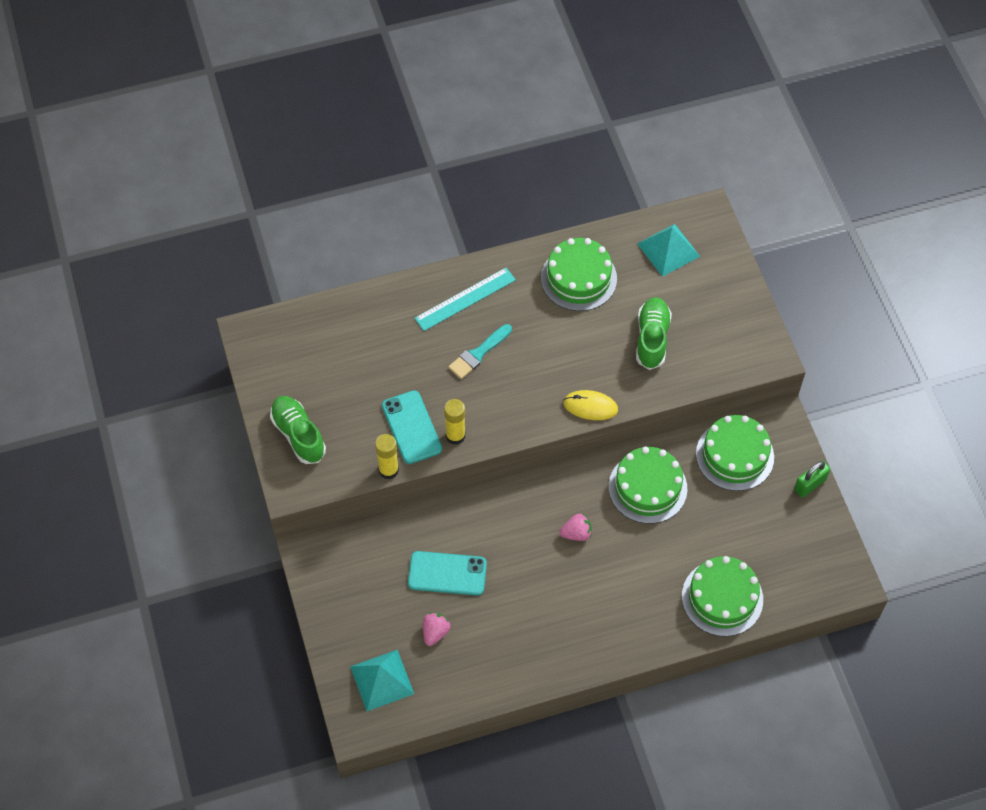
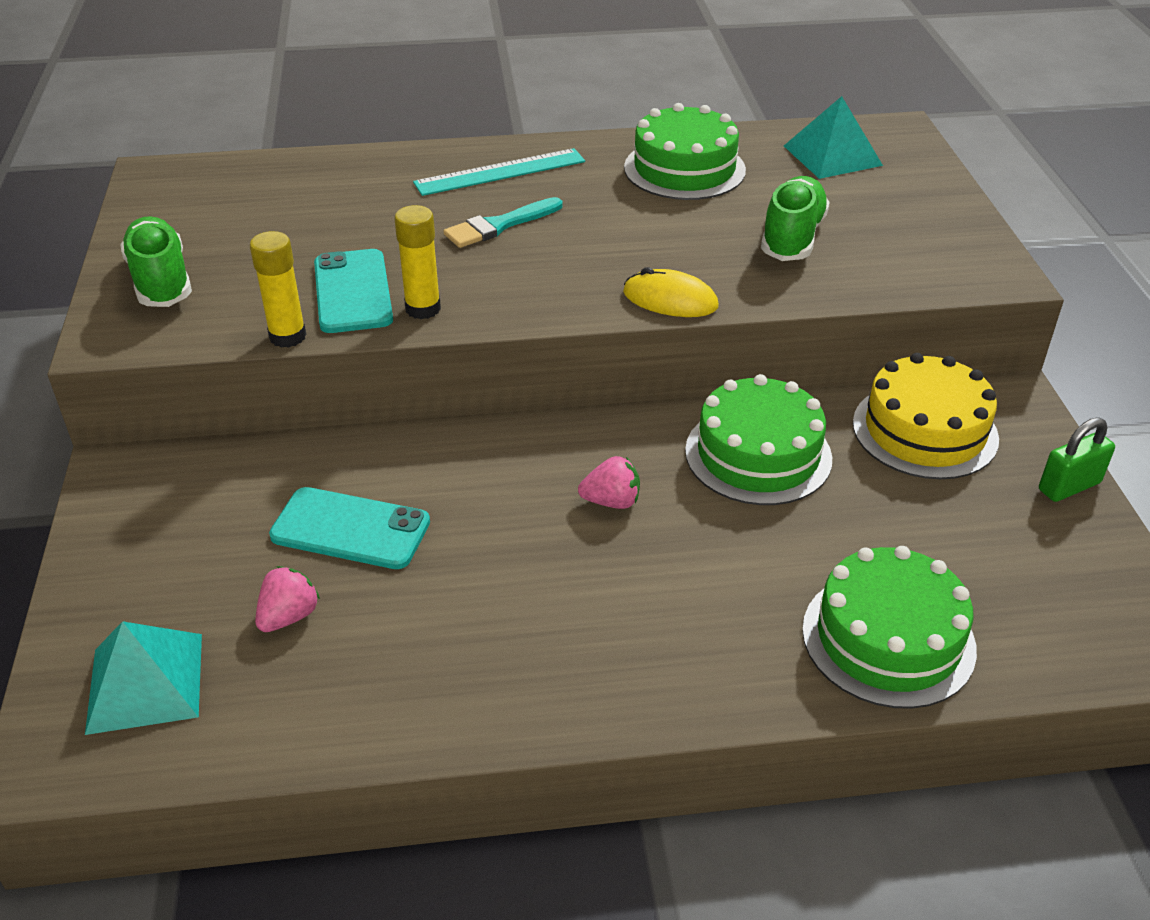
camera: 10 degrees right, 20 degrees down
(734, 455) = (925, 430): green cake -> yellow cake

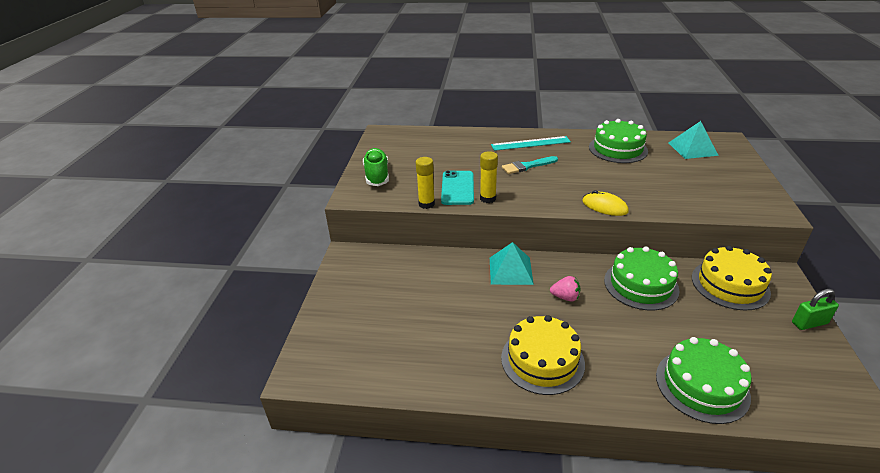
camera: 15 degrees right, 5 degrees down
(145, 682) = (343, 347): turquoise pyramid -> turquoise pyramid (510, 270)
(289, 616) = (409, 327): pink strawberry -> none
(350, 529) = (442, 293): turquoise phone -> none
(580, 640) = (542, 360): none -> yellow cake
(792, 237) = (668, 184): green shoe -> none

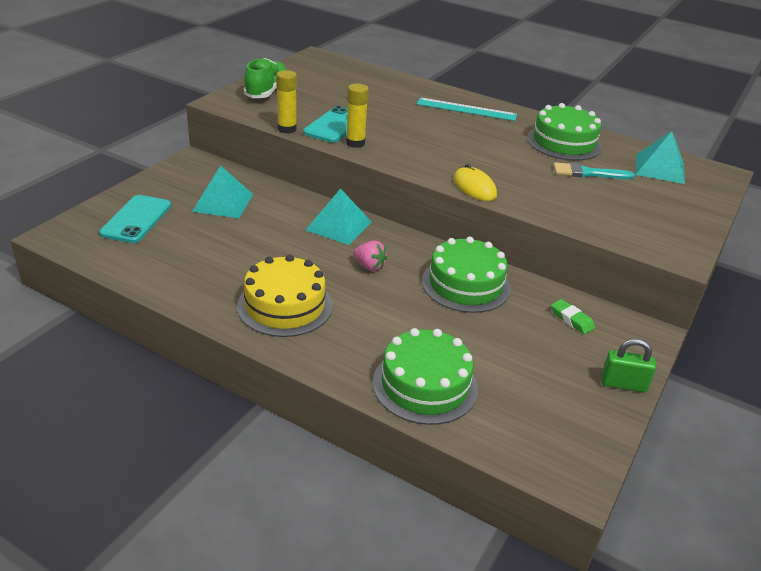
camera: 20 degrees right, 0 degrees up
(352, 329) = (136, 219): none -> turquoise phone
(406, 284) = (223, 202): none -> turquoise pyramid
(527, 166) = (435, 128): turquoise brush -> turquoise brush (588, 173)
(730, 284) = (571, 319): yellow cake -> green eraser

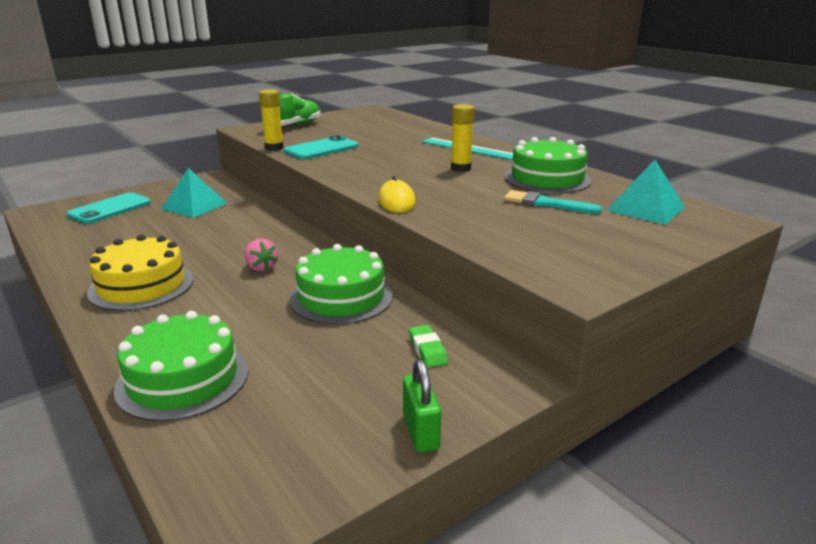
camera: 25 degrees right, 10 degrees down
(339, 226) = (273, 234): turquoise pyramid -> none
(355, 143) = (322, 161): yellow glue stick -> yellow glue stick (460, 168)
(623, 384) = (421, 431): green padlock -> green padlock turned 45 degrees clockwise

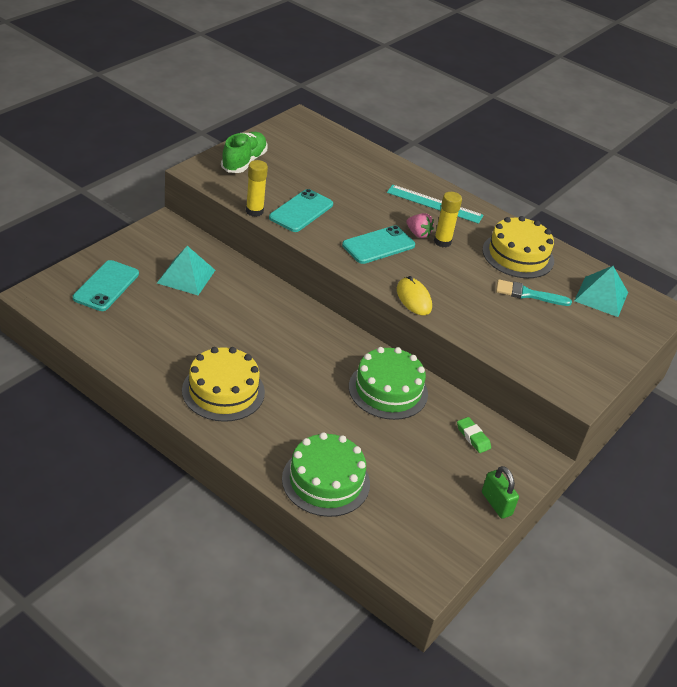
camera: 20 degrees left, 15 degrees up
(261, 267) = (306, 360): pink strawberry -> pink strawberry (418, 234)
(385, 168) = (378, 245): none -> turquoise phone
(547, 179) = (518, 255): green cake -> yellow cake

